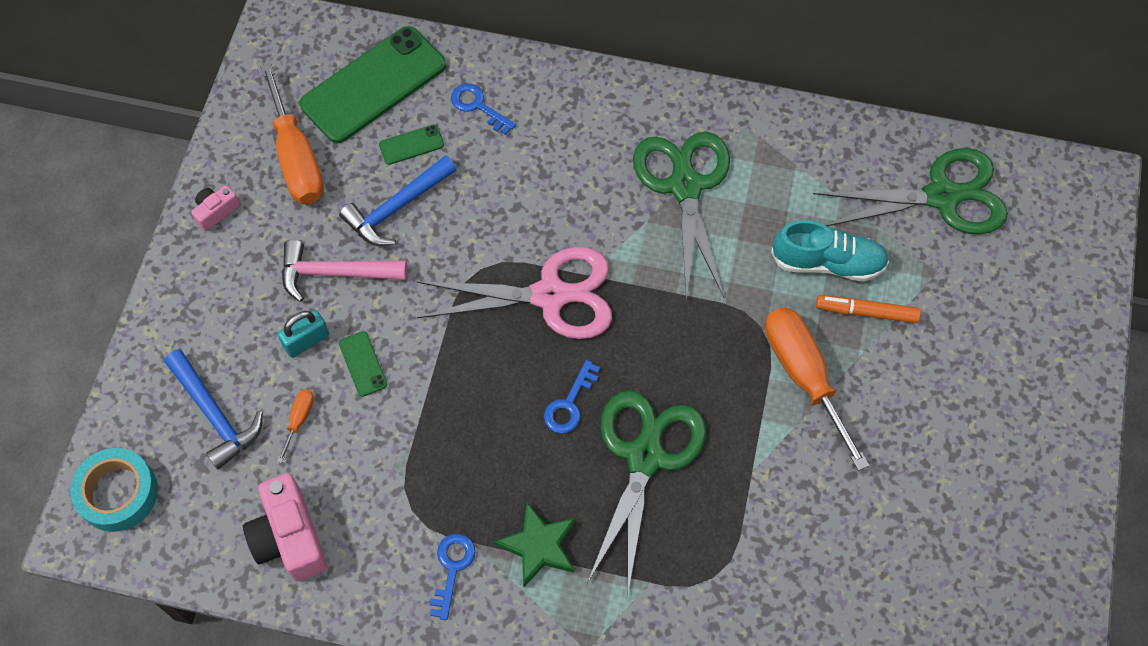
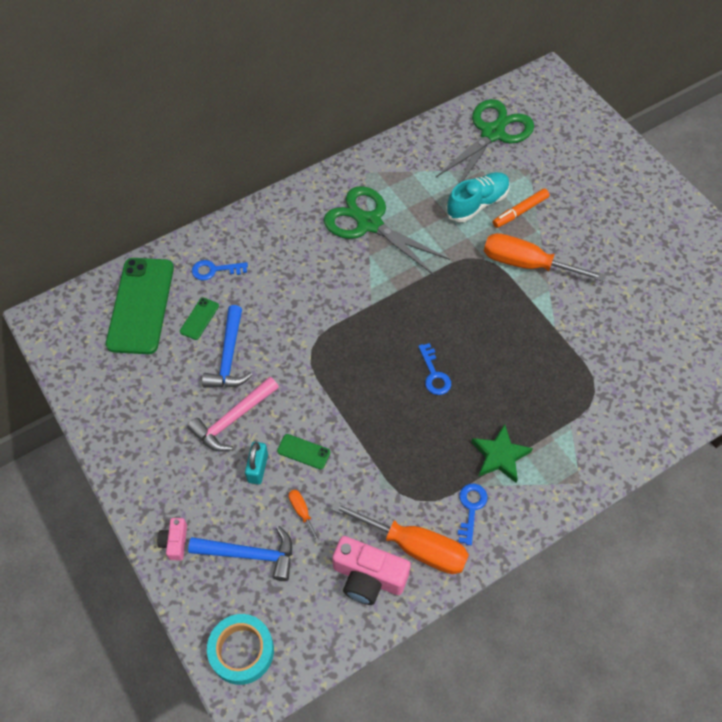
camera: 45 degrees left, 5 degrees down
(216, 211) = (122, 447): pink camera -> pink camera (175, 542)
(296, 158) = (138, 379): orange screwdriver -> orange screwdriver (415, 547)
(452, 568) = (471, 508): blue key -> blue key turned 45 degrees clockwise
(550, 295) = (363, 331): pink scissors -> none
(645, 457) = (499, 366): green scissors -> none

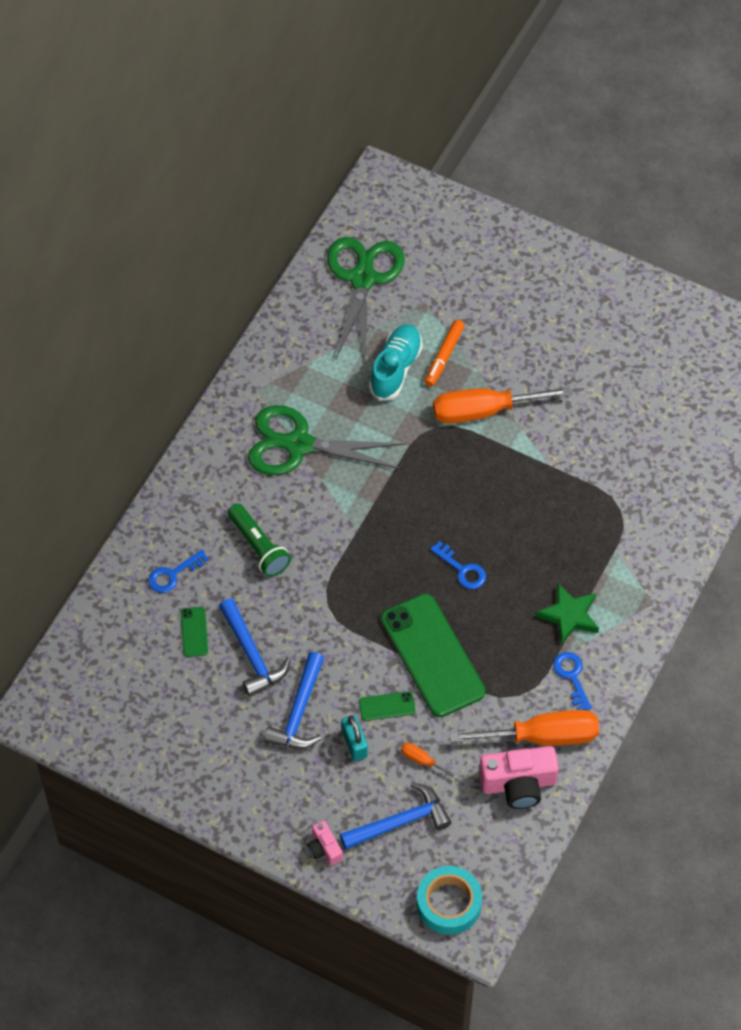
camera: 30 degrees left, 0 degrees up
(140, 305) = (123, 649): green phone -> green phone (432, 656)
(232, 419) = (298, 712): pink hammer -> blue hammer
(290, 281) = (258, 547): none -> green flashlight

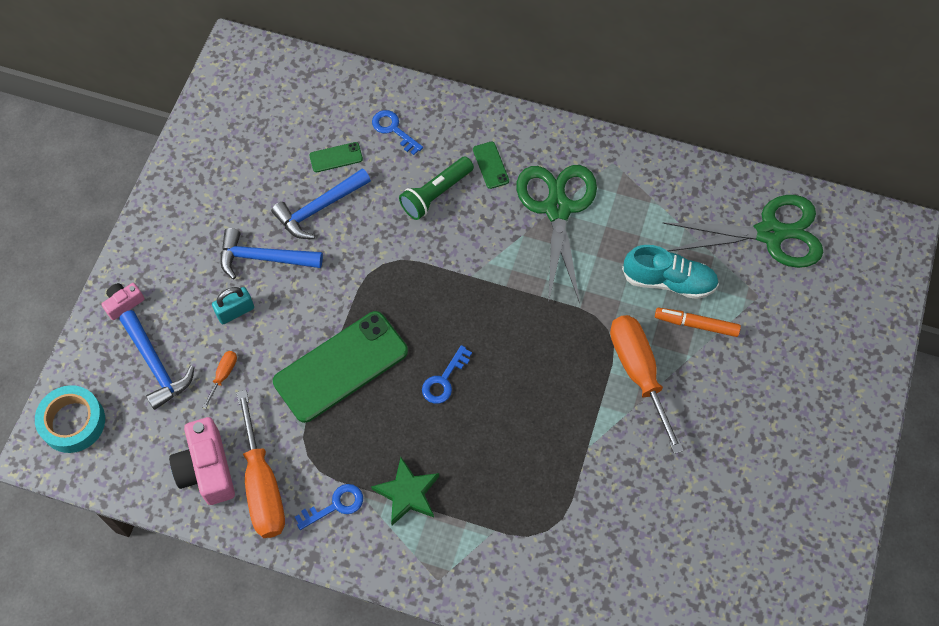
camera: 80 degrees right, 5 degrees up
(387, 706) = (279, 334): green phone -> green phone (491, 165)

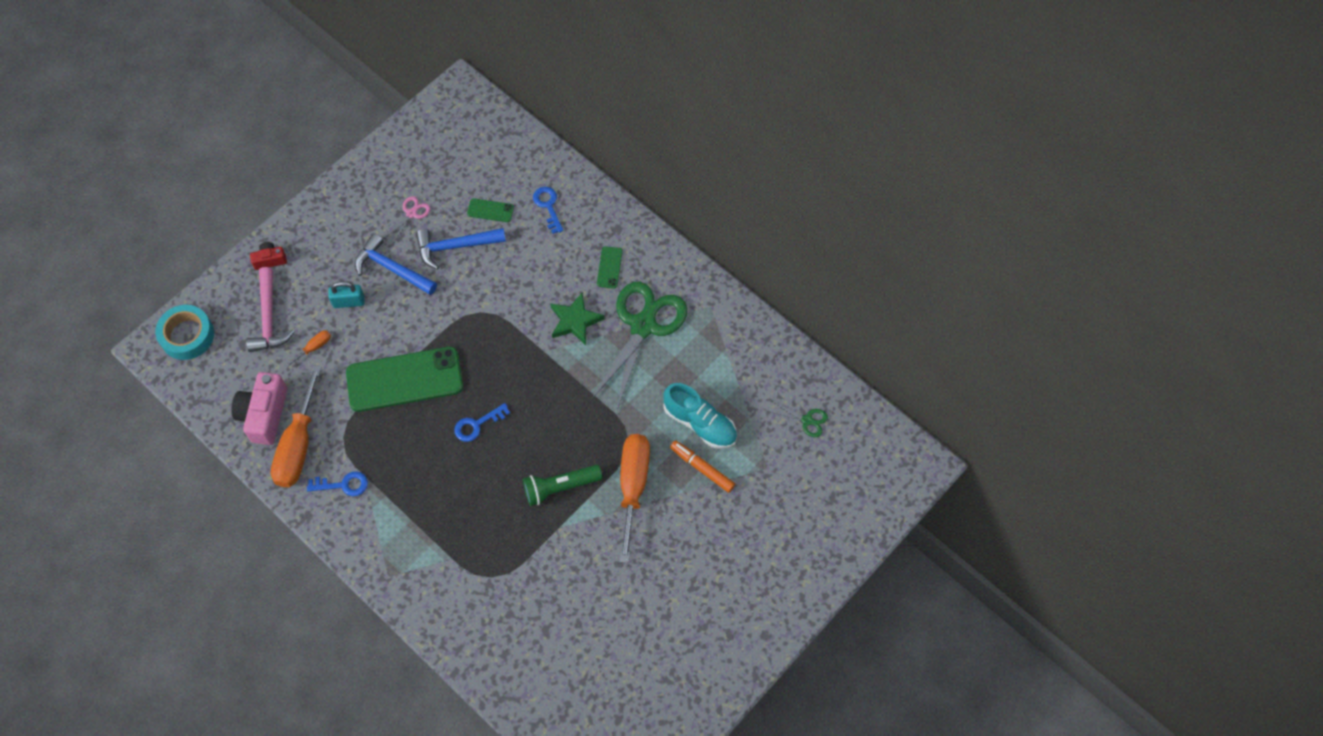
camera: 25 degrees right, 0 degrees up
(124, 303) = (270, 260): pink camera -> red camera
(156, 365) = (269, 318): blue hammer -> pink hammer
(253, 194) = (411, 214): none -> pink scissors
(407, 493) = (401, 500): green star -> green star (575, 321)
(436, 194) = (553, 273): green flashlight -> green flashlight (560, 487)
(769, 233) = (807, 420): green scissors -> green scissors, size x0.42

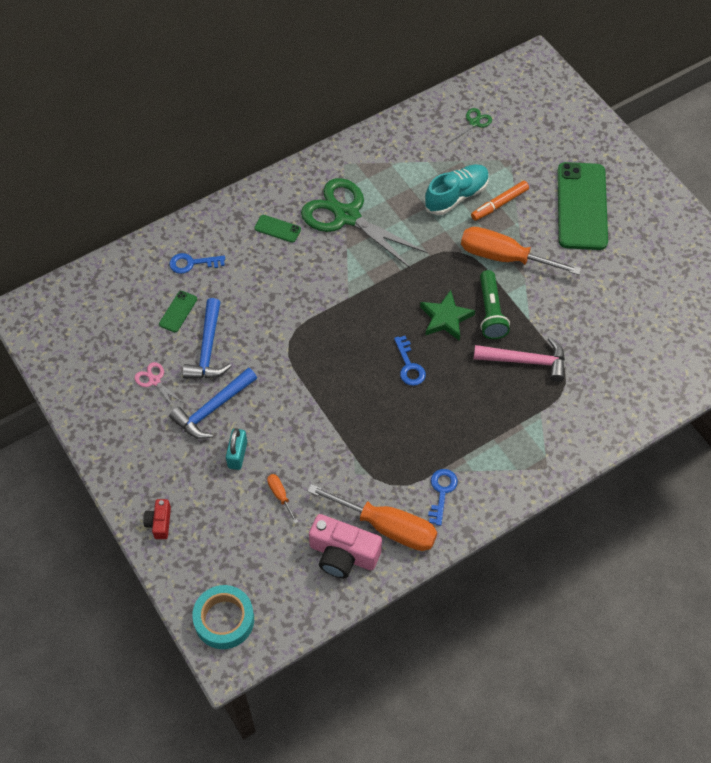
camera: 75 degrees left, 5 degrees down
(269, 318) = (231, 534): pink hammer -> pink hammer (526, 361)
(404, 379) = (342, 419): green phone -> green phone (581, 206)
(575, 321) = (324, 266): green star -> green star (445, 318)

